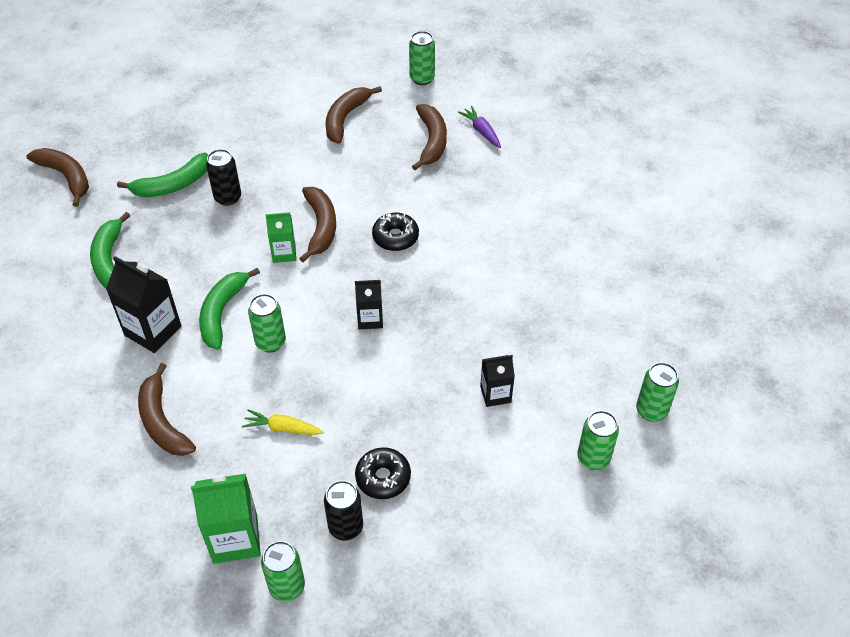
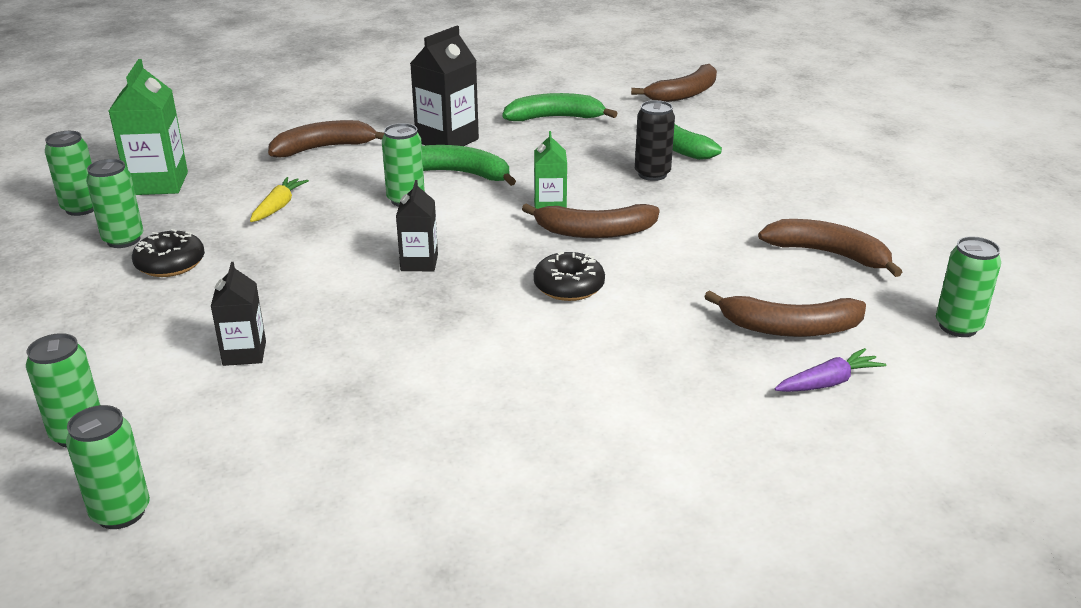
camera: 95 degrees right, 20 degrees down
(346, 527) = (123, 240): black can -> green can

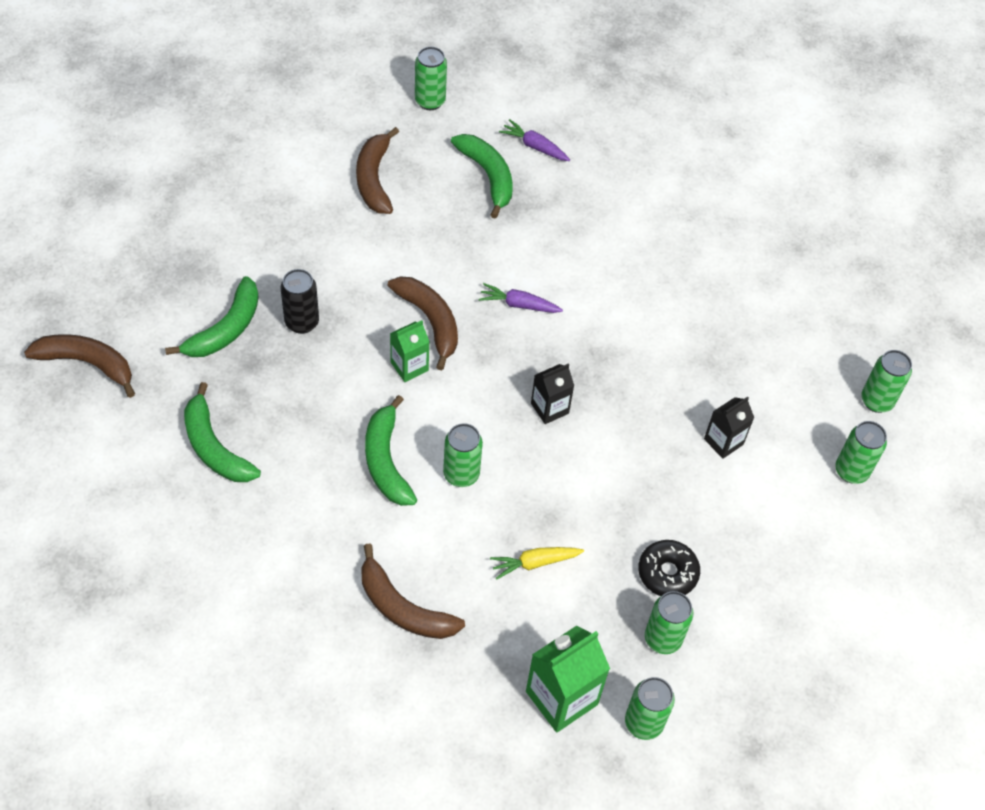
camera: 125 degrees left, 25 degrees up
(447, 140) = (322, 511): black carton -> none
(569, 286) = (518, 304): black donut -> purple carrot
(790, 328) = (488, 176): brown banana -> green banana

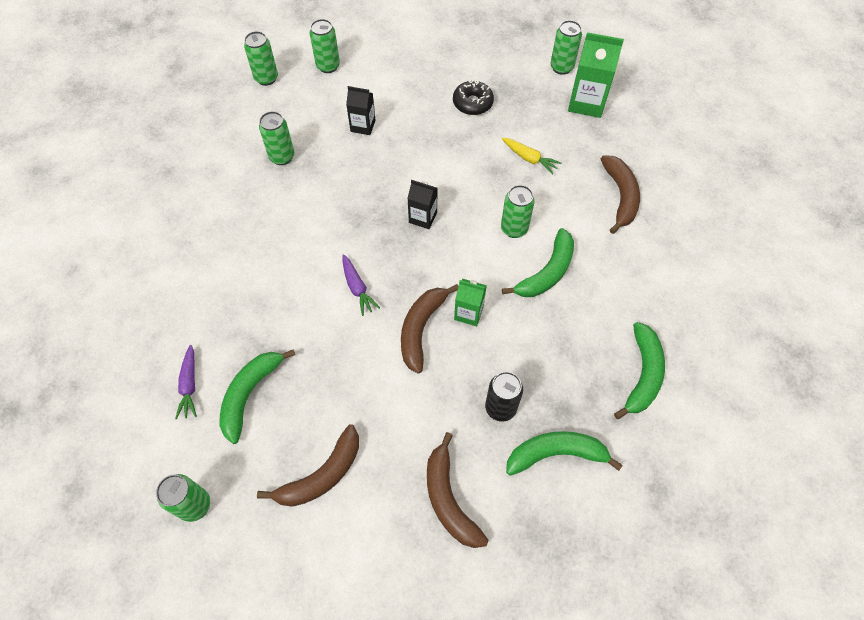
camera: 125 degrees left, 5 degrees up
(87, 363) = (680, 523): brown banana -> brown banana (449, 499)
(662, 639) = (511, 84): green can -> green can (282, 157)

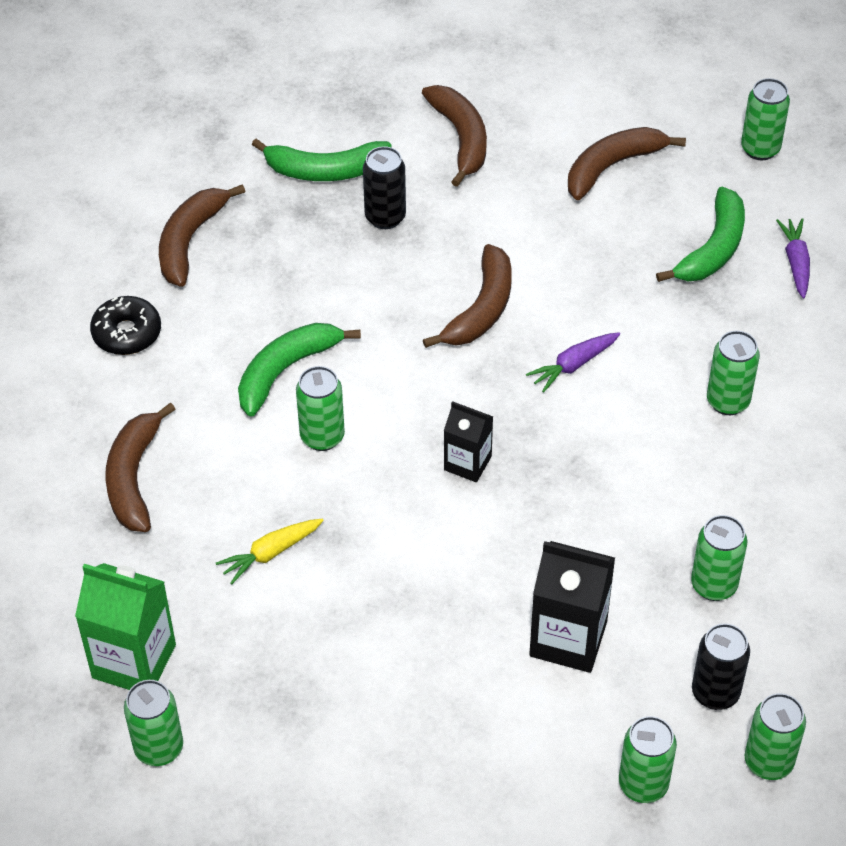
camera: 175 degrees left, 10 degrees down
(257, 269) = (728, 401): none -> green can
(288, 106) = (715, 693): none -> black can
(357, 288) = (573, 365): purple carrot -> purple carrot turned 105 degrees counterclockwise
(363, 126) = (568, 639): black carton -> black carton, size x1.65
(468, 313) = (411, 324): green carton -> none
(472, 103) = (354, 675): black donut -> black donut (127, 333)
(529, 159) = (270, 553): yellow carrot -> yellow carrot turned 75 degrees counterclockwise
(642, 374) = (190, 241): green banana -> brown banana

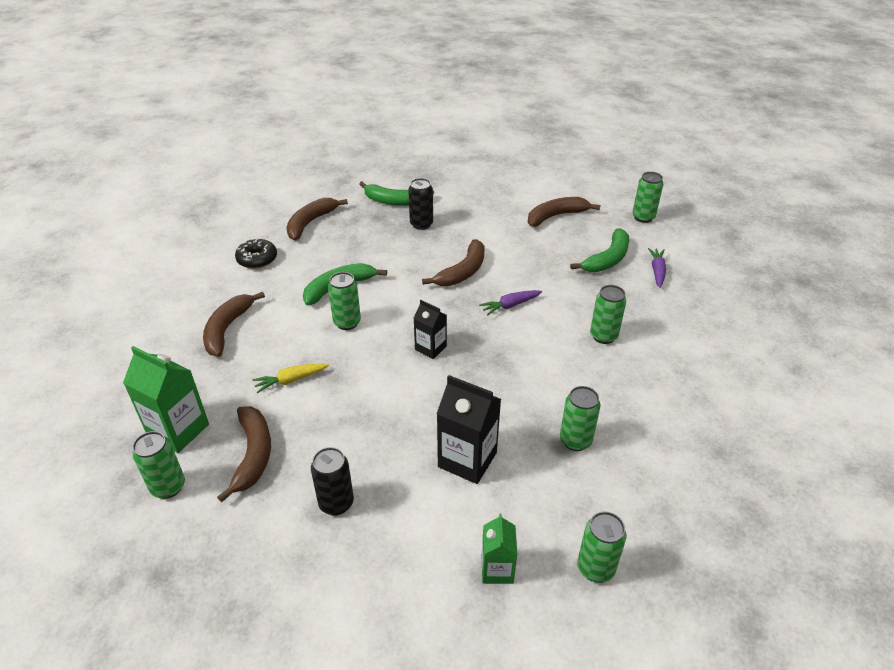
camera: 10 degrees right, 10 degrees down
(461, 138) = (474, 196): brown banana -> brown banana (253, 454)
(643, 784) = (497, 569): green can -> green carton
(715, 693) = (564, 512): black can -> black can (336, 503)

